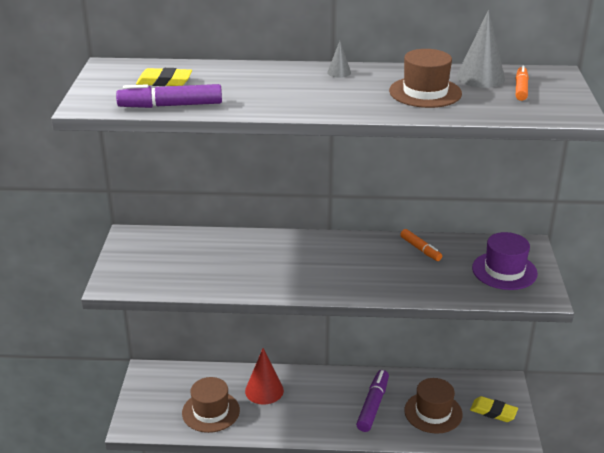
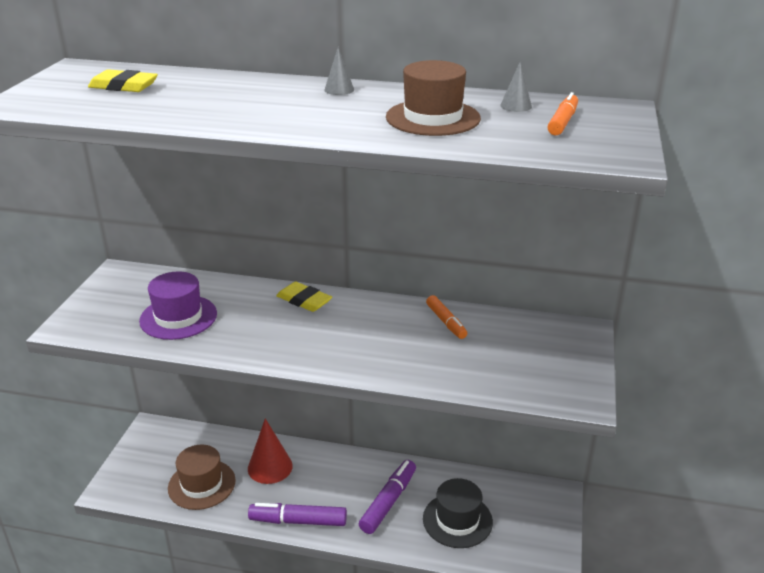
camera: 10 degrees right, 0 degrees up
(171, 105) = (107, 112): purple marker -> purple marker (298, 521)
(433, 412) = (457, 520): brown hat -> black hat
(480, 77) = (516, 106): grey cone -> grey cone, size x0.50
(493, 412) = (531, 529): yellow eraser -> yellow eraser (304, 300)
(504, 271) = (541, 360): purple hat -> purple hat (178, 317)

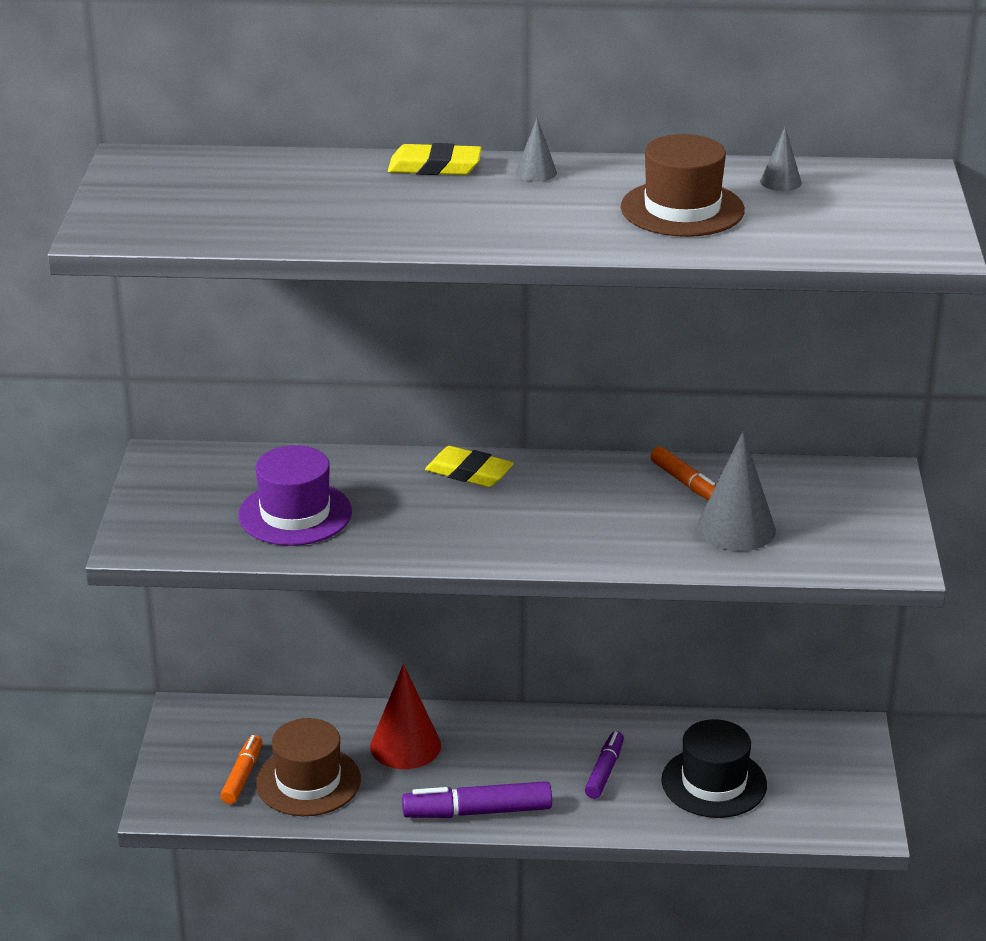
camera: 10 degrees left, 0 degrees up
(124, 86) = (234, 189): yellow eraser -> yellow eraser (434, 167)
(388, 502) = (604, 771): purple marker -> purple marker, size x0.63
(471, 359) = (736, 528): none -> grey cone
(562, 122) = (847, 202): orange marker -> orange marker (242, 776)

